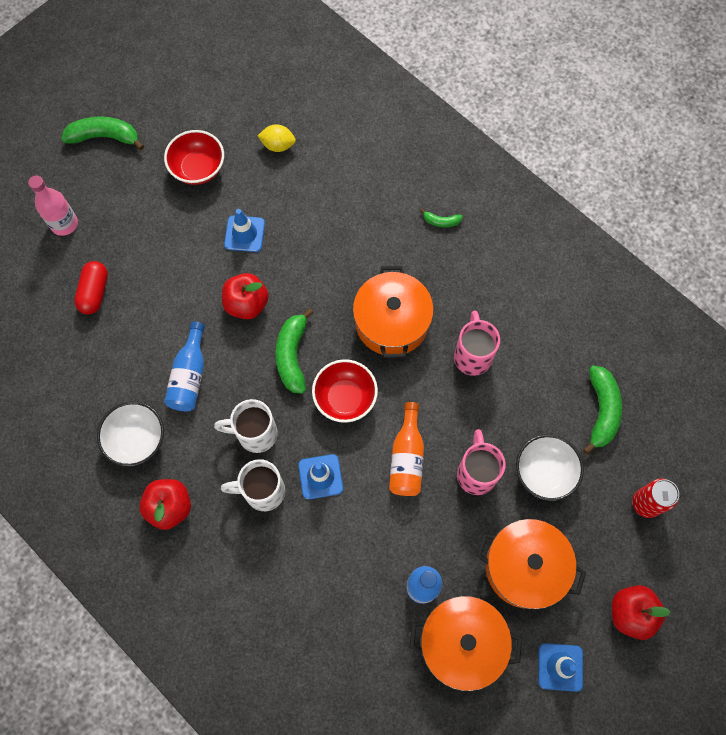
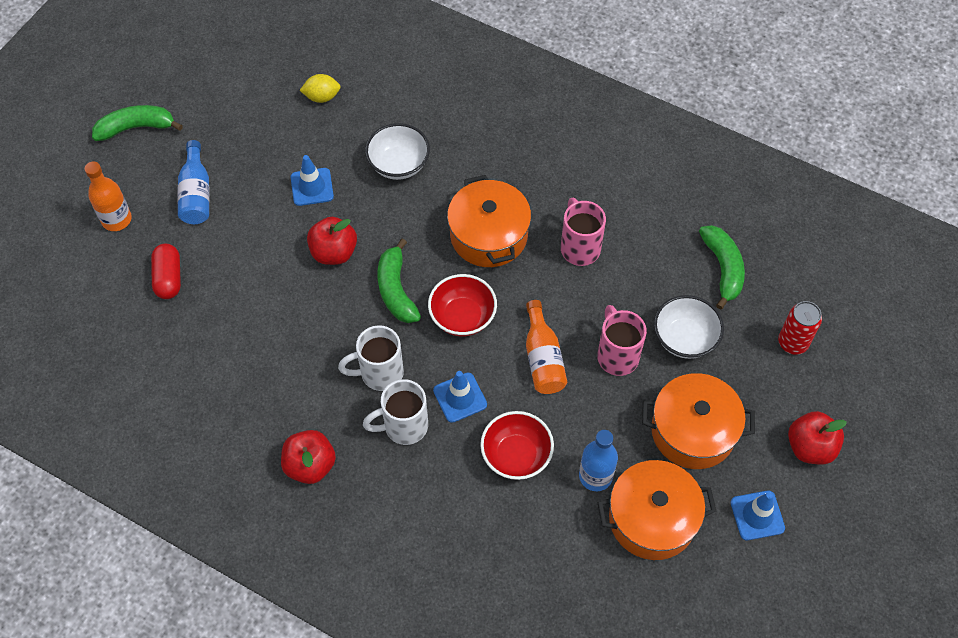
camera: 15 degrees left, 10 degrees down
(64, 224) = (116, 219): pink bottle -> orange bottle
(136, 439) = (255, 409): white bowl -> white bowl (399, 164)
(190, 375) = (294, 334): blue bottle -> blue bottle (196, 194)
(198, 168) = (245, 136): red bowl -> red bowl (516, 455)
(441, 221) = (510, 131): green banana -> none

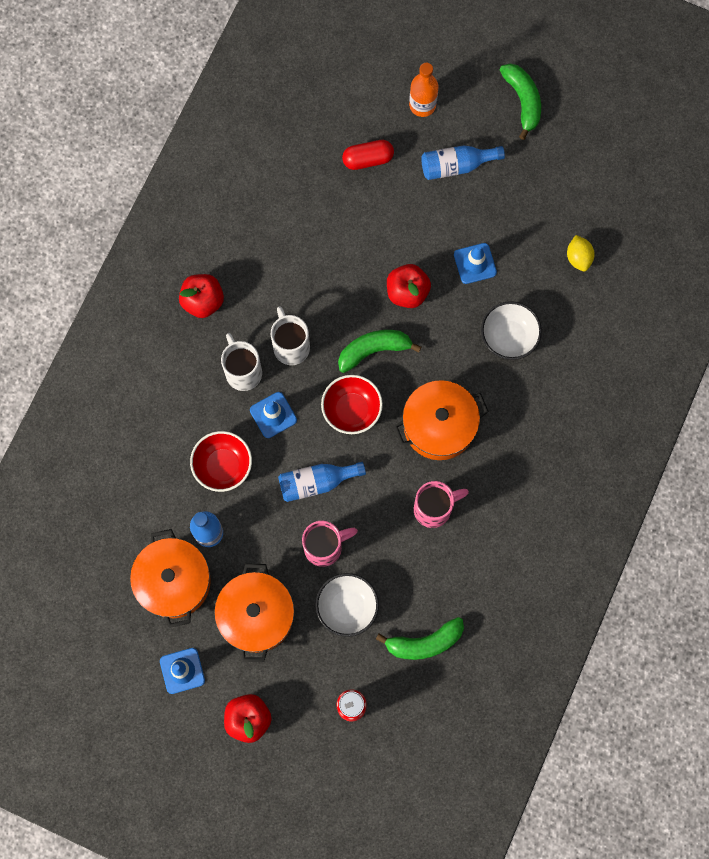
camera: 85 degrees right, 15 degrees up
(543, 358) = (316, 482): orange bottle -> blue bottle

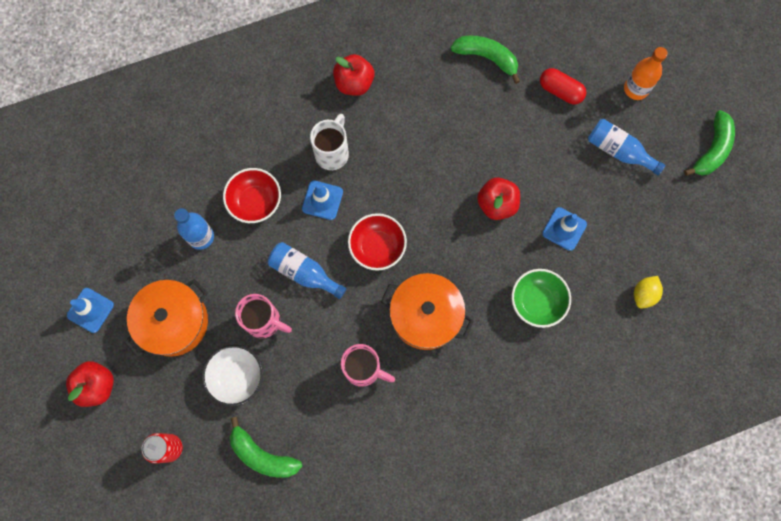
camera: 45 degrees right, 0 degrees up
(174, 581) = (146, 246): orange pot -> none
(291, 346) = (381, 166): white mug -> none
(373, 350) = (433, 221): green banana -> green banana (486, 58)
(508, 337) = (537, 302): white bowl -> green bowl

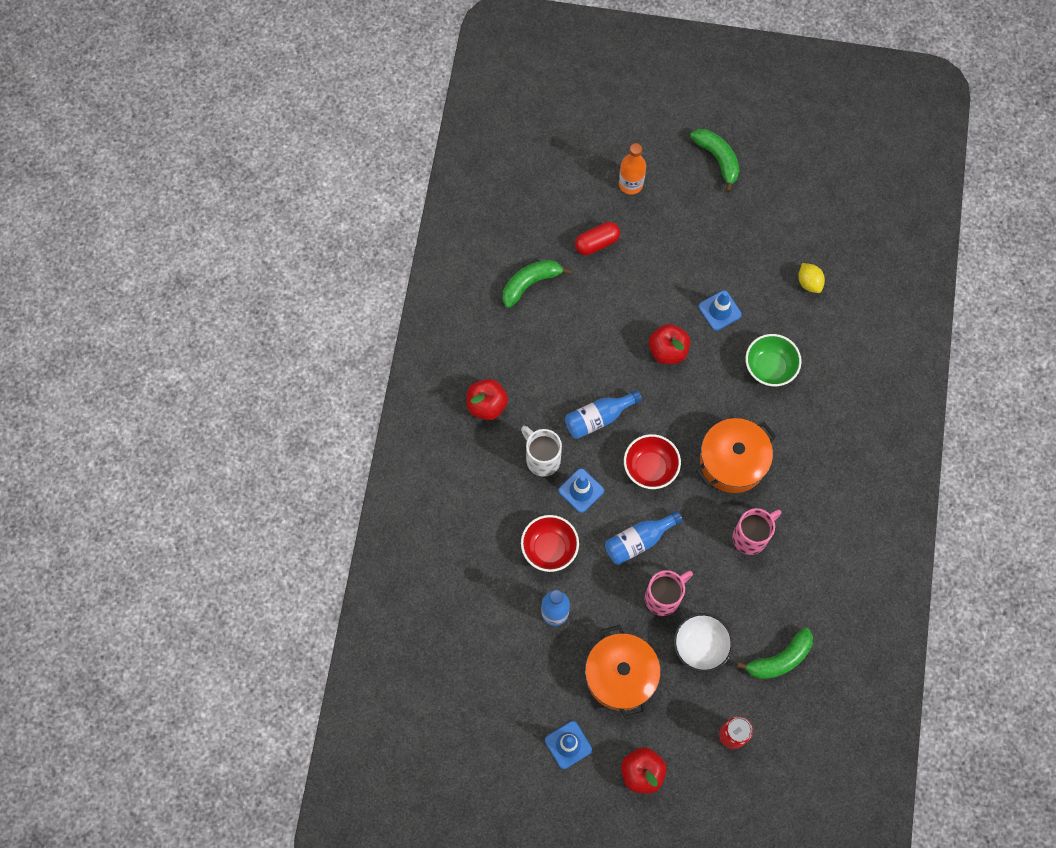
camera: 60 degrees left, 5 degrees down
(618, 151) = (677, 229): blue bottle -> blue bottle (598, 418)

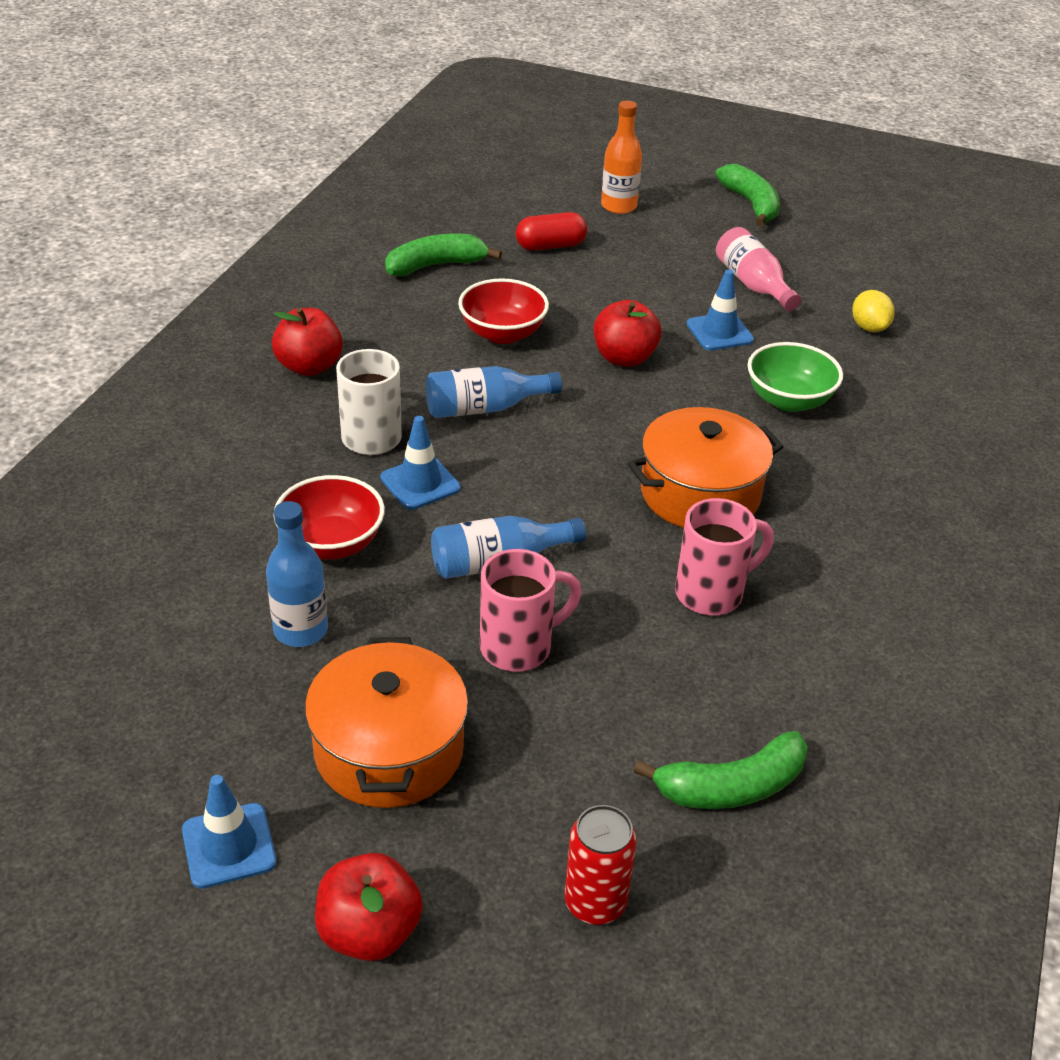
camera: 10 degrees right, 30 degrees down
(650, 468) = (552, 477): red bowl -> red bowl (502, 334)
(700, 646) = (569, 734): white bowl -> none
(732, 254) = (753, 284): none -> pink bottle

